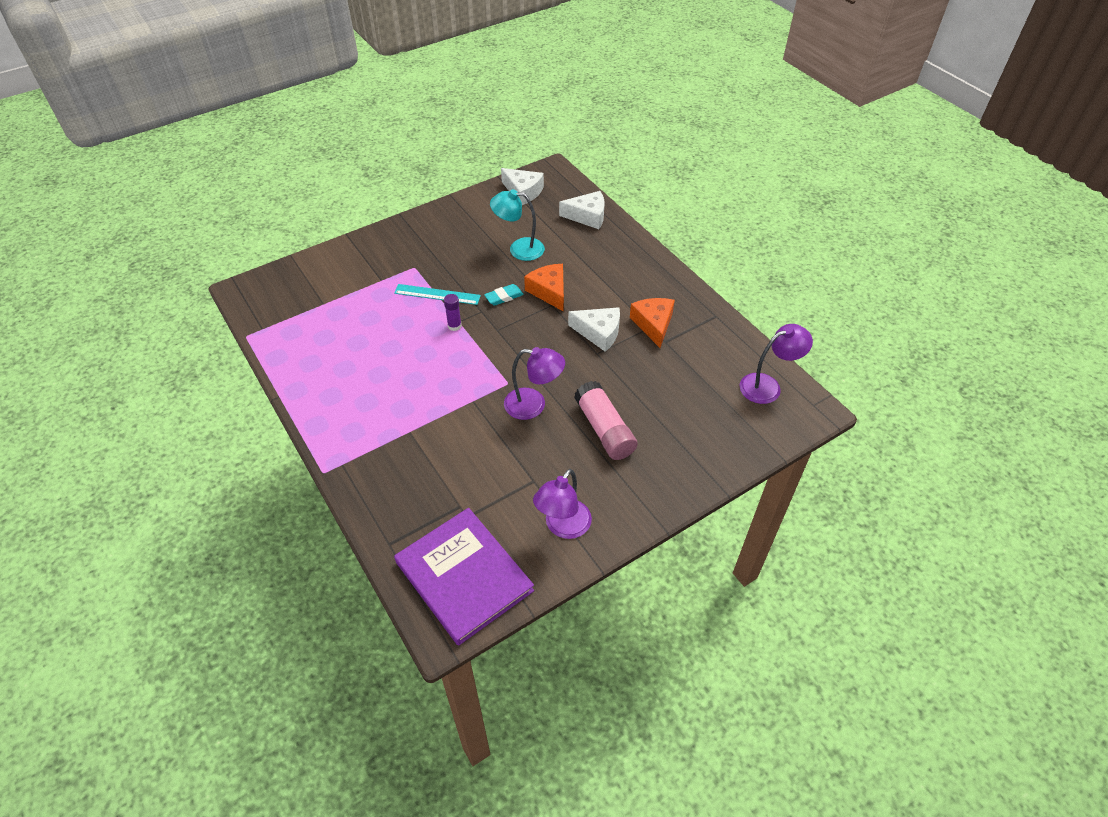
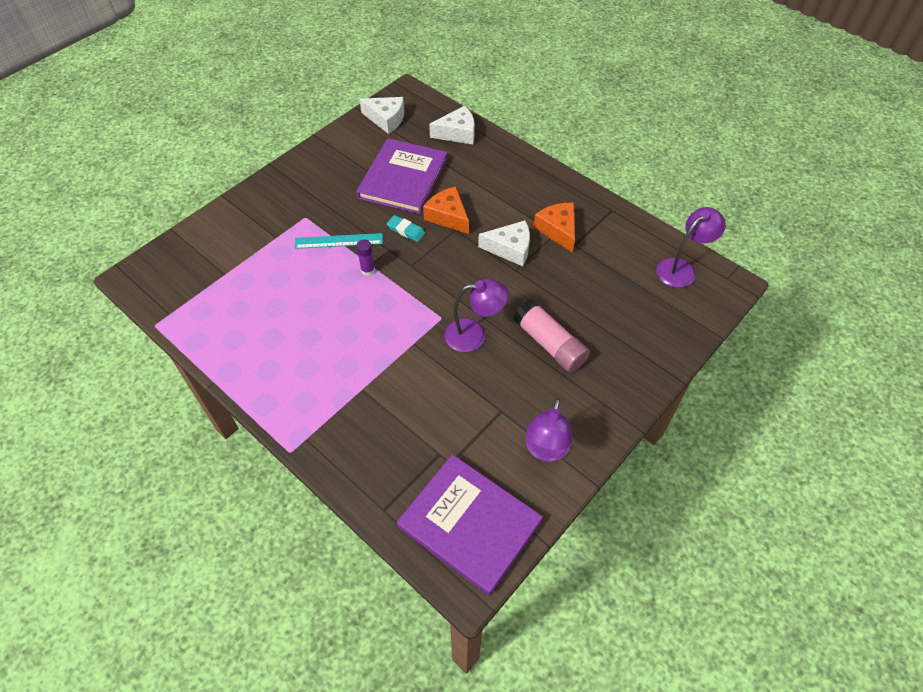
camera: 15 degrees left, 5 degrees up
(504, 297) = (406, 230): turquoise eraser -> turquoise eraser turned 75 degrees clockwise
(519, 249) = (403, 178): turquoise lamp -> purple book

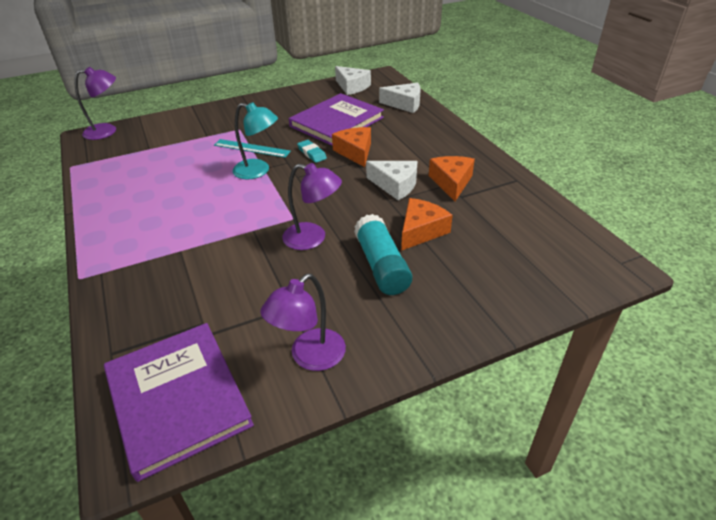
camera: 25 degrees right, 15 degrees down
(368, 270) = (258, 171): purple glue stick -> turquoise lamp
(549, 344) = (381, 266): pink glue stick -> turquoise glue stick
(561, 295) = (421, 231): none -> orange cheese
(681, 268) = (568, 241): purple lamp -> purple lamp (107, 131)

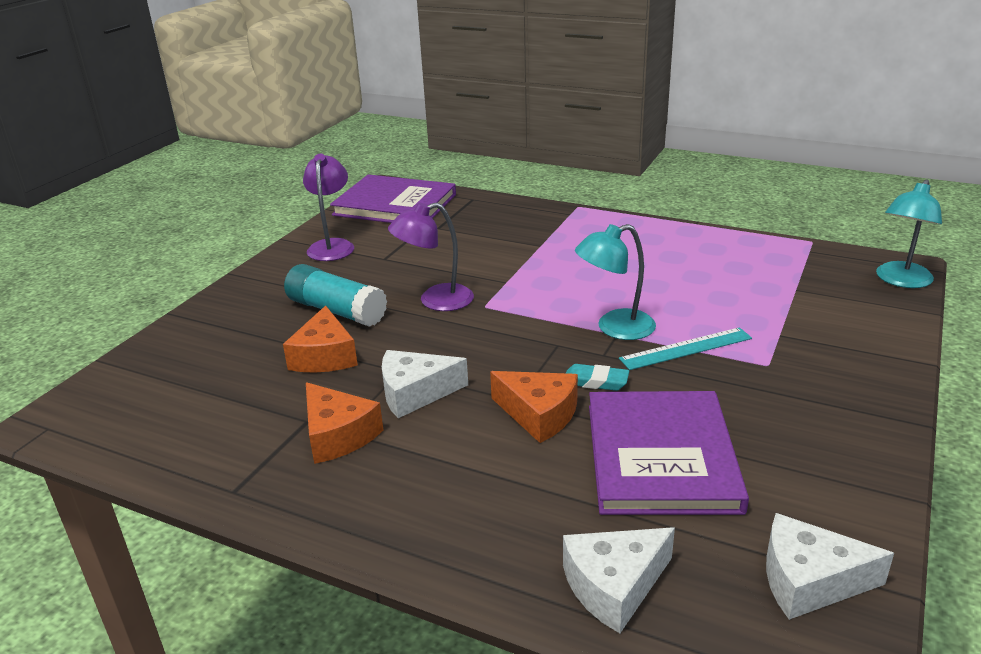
camera: 140 degrees right, 10 degrees down
(107, 131) = (901, 281): purple lamp -> turquoise lamp

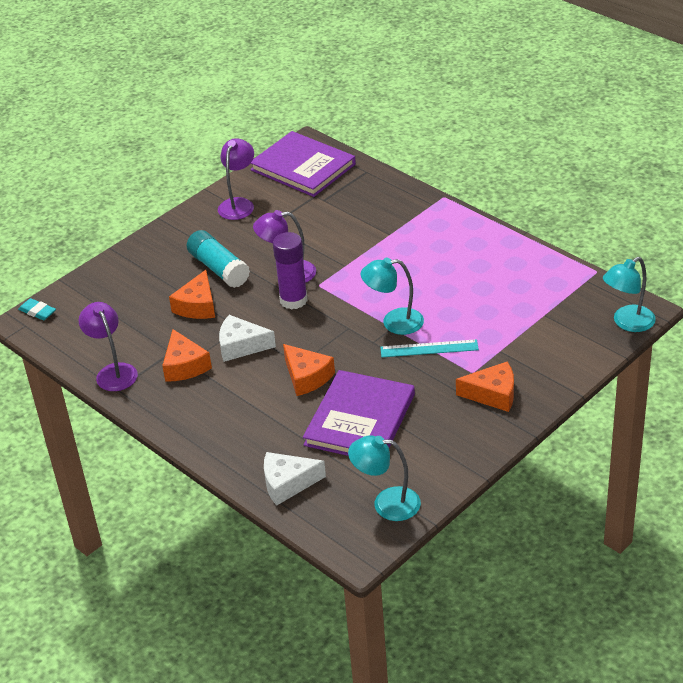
camera: 20 degrees right, 10 degrees up
(219, 466) = (113, 372): none -> purple lamp
(461, 327) = (293, 300): none -> purple glue stick
(595, 381) = (355, 361): turquoise eraser -> turquoise eraser (37, 312)
(809, 581) = (386, 503): white cheese -> turquoise lamp
(820, 385) = (493, 394): none -> orange cheese

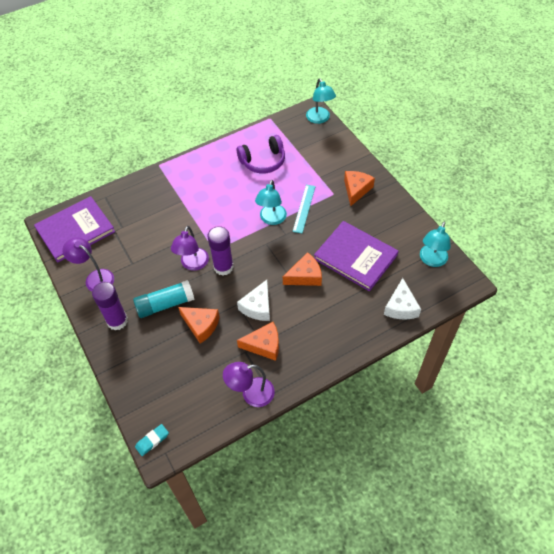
camera: 75 degrees left, 15 degrees up
(183, 239) = (117, 321): none -> purple glue stick
(501, 287) = (263, 161): none -> purple headphones

